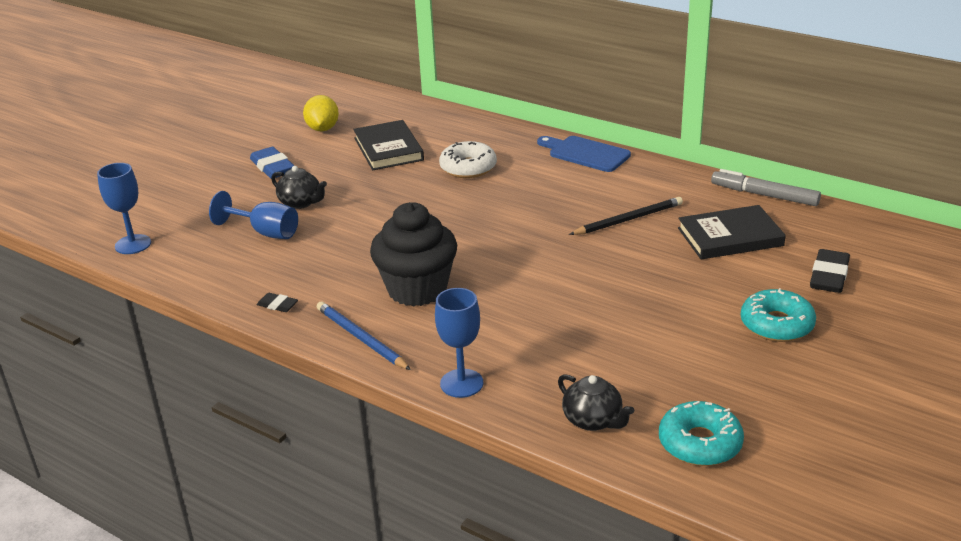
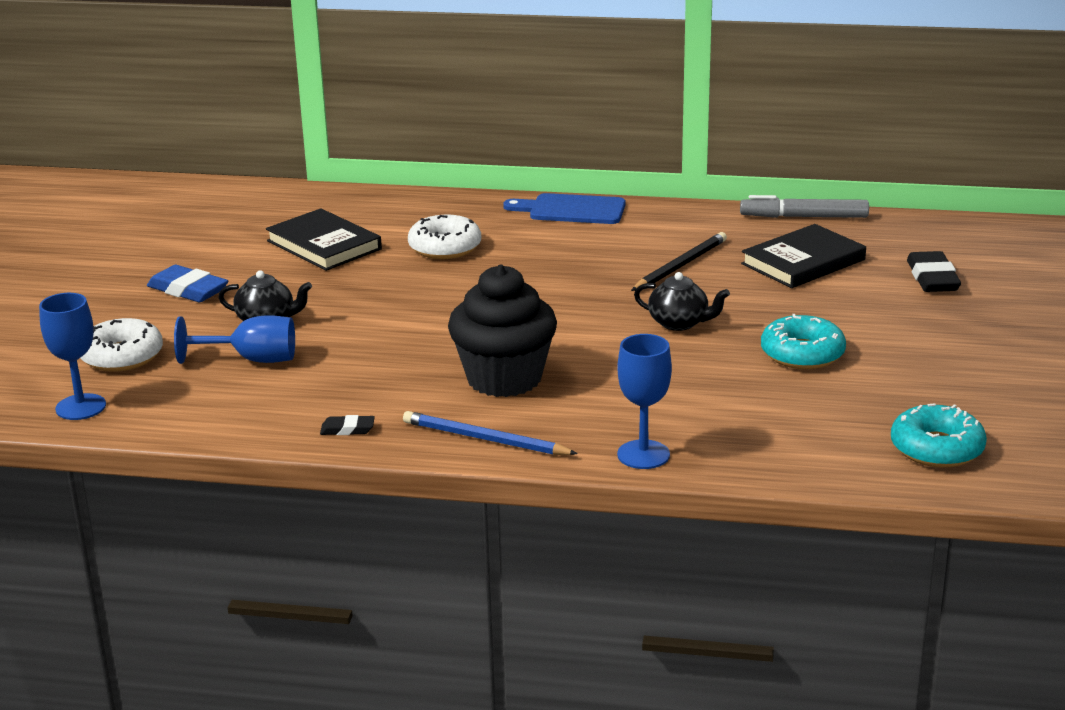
camera: 25 degrees left, 5 degrees down
(190, 211) = (122, 356): none -> white donut
(322, 129) = (213, 238): yellow lemon -> none
(593, 420) = (814, 455): black teapot -> black teapot (679, 323)
(776, 325) = (919, 331): turquoise donut -> turquoise donut (802, 354)

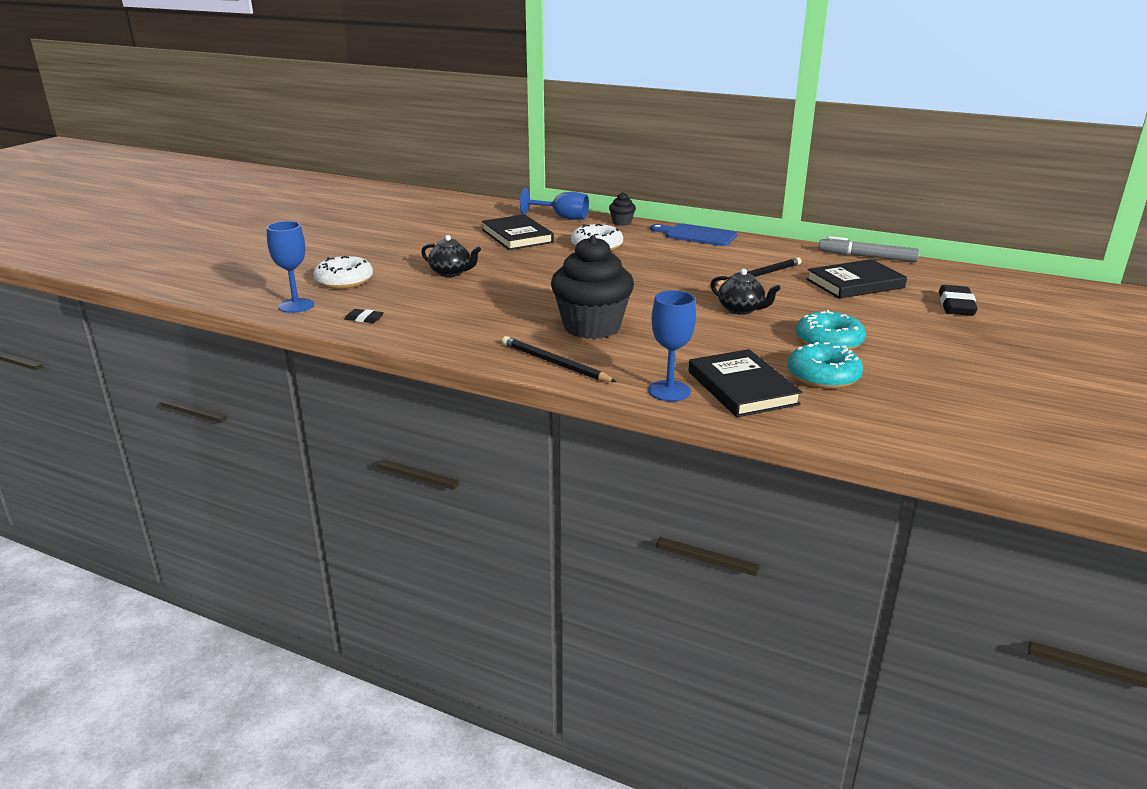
camera: 15 degrees right, 0 degrees up
(188, 290) = (413, 250): blue eraser -> none
(251, 359) = (425, 293): blue goblet -> blue goblet (562, 218)
(347, 429) = (461, 343): black eraser -> black eraser (364, 319)
(459, 201) = (622, 223): none -> black cupcake
(485, 439) = (555, 363): blue pencil -> black pencil
(726, 436) = (742, 388): none -> black book
(936, 448) = (918, 423): turquoise donut -> turquoise donut (823, 376)

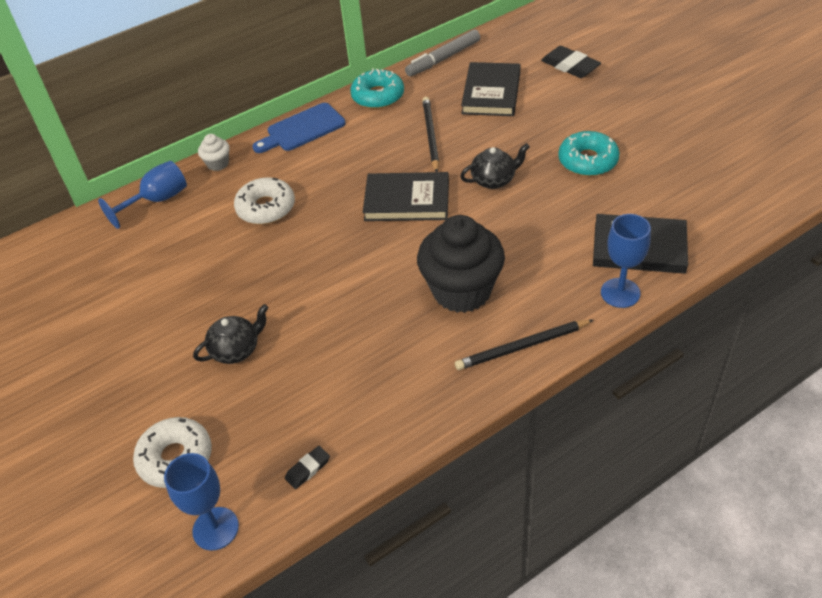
camera: 55 degrees left, 20 degrees up
(517, 236) = (177, 257): black book -> black book (407, 200)
(622, 223) = (218, 164): black cupcake -> white cupcake
(823, 376) = (644, 194): turquoise donut -> turquoise donut (378, 96)

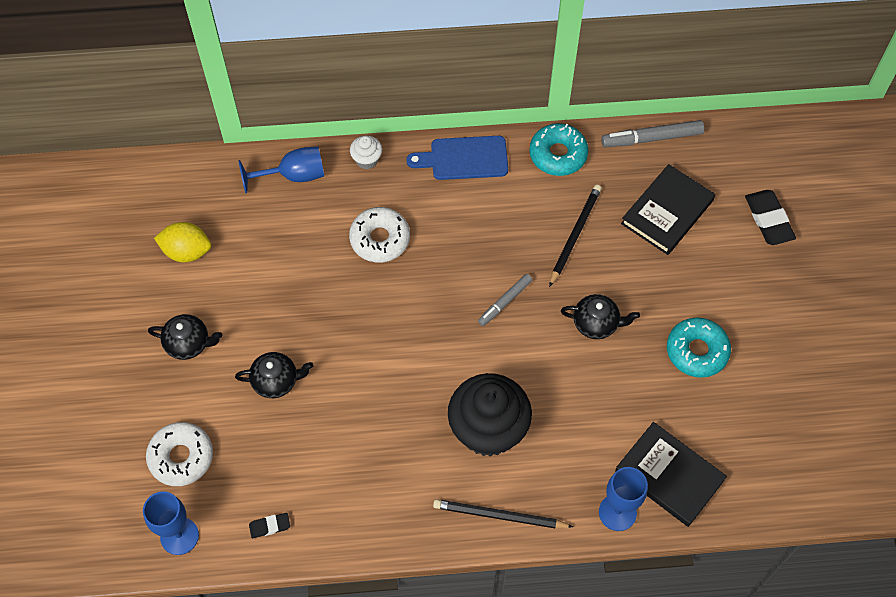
camera: 25 degrees right, 15 degrees up
(84, 295) = (187, 251): none -> yellow lemon
(128, 362) = (188, 343): none -> black teapot
(407, 200) = (505, 302): black book -> grey marker

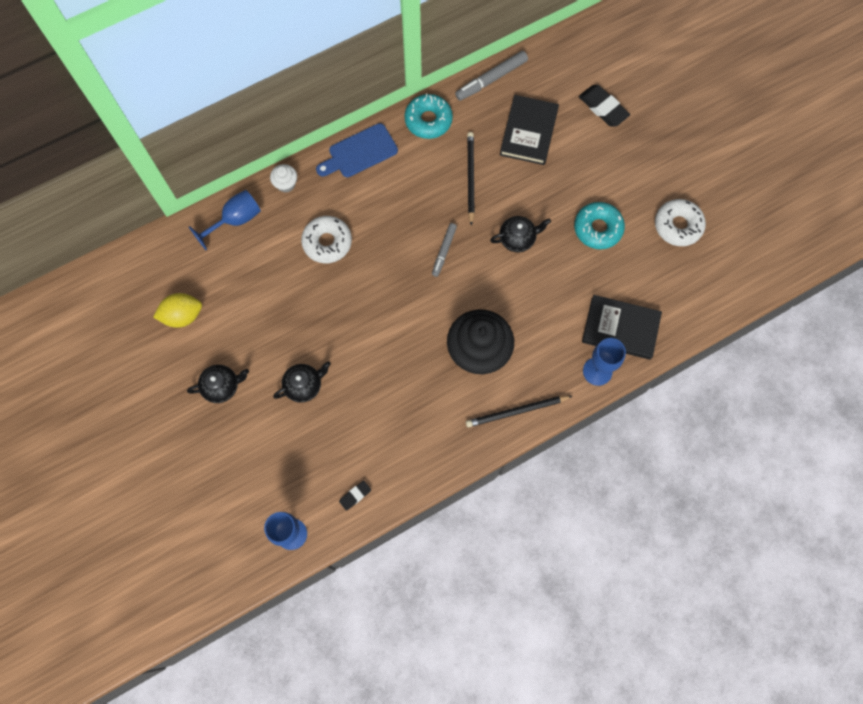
camera: 25 degrees left, 10 degrees up
(181, 457) = (262, 475): white donut -> white donut (678, 226)

